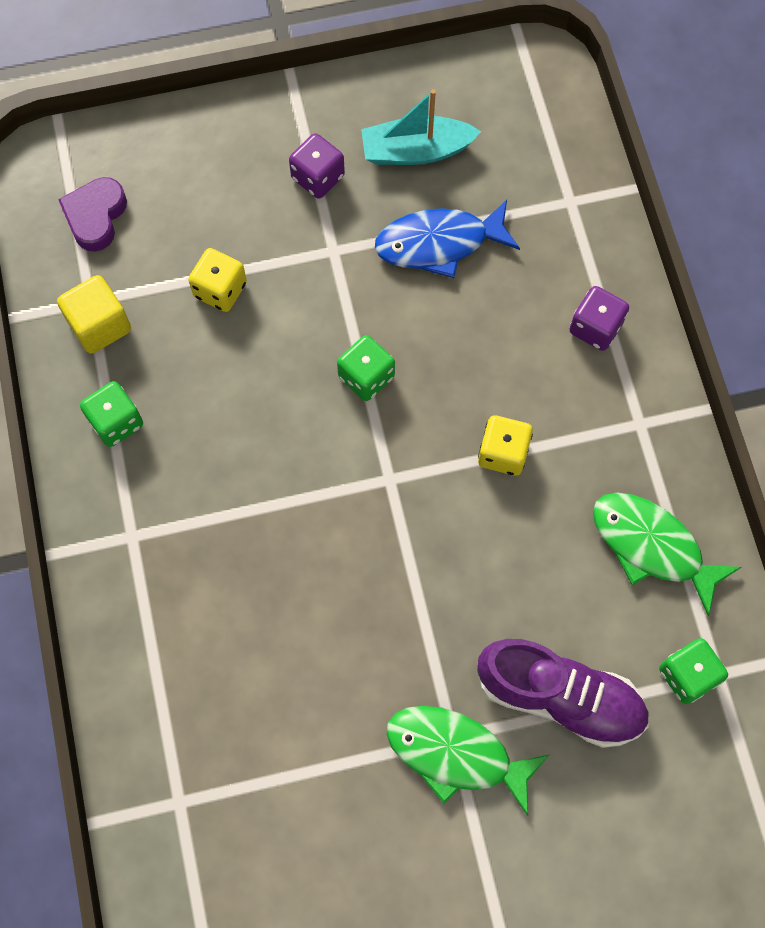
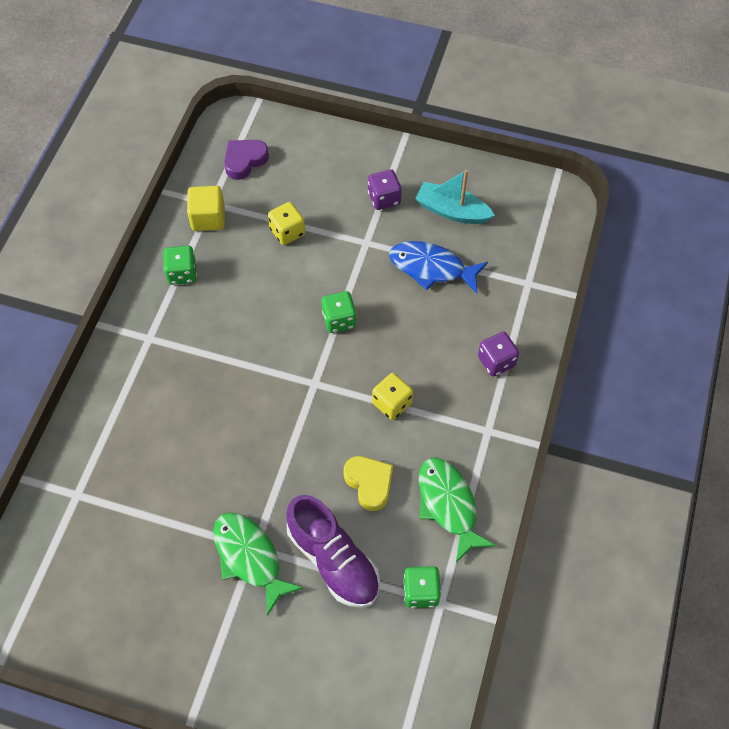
camera: 30 degrees right, 10 degrees down
(541, 573) = (369, 483): none -> yellow heart

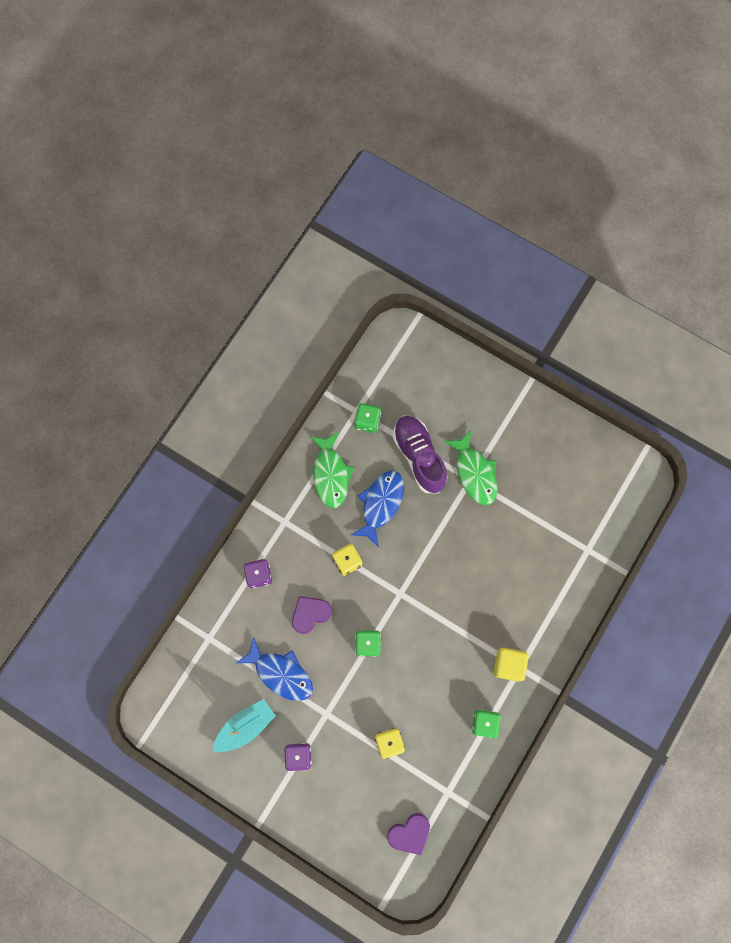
camera: 165 degrees left, 15 degrees up
(208, 218) = (453, 776): yellow cube -> yellow cube (508, 665)
(369, 483) = (380, 504): yellow heart -> blue fish
(418, 334) = (310, 614): none -> purple heart
(452, 211) = (245, 726): turquoise boat -> turquoise boat turned 75 degrees counterclockwise

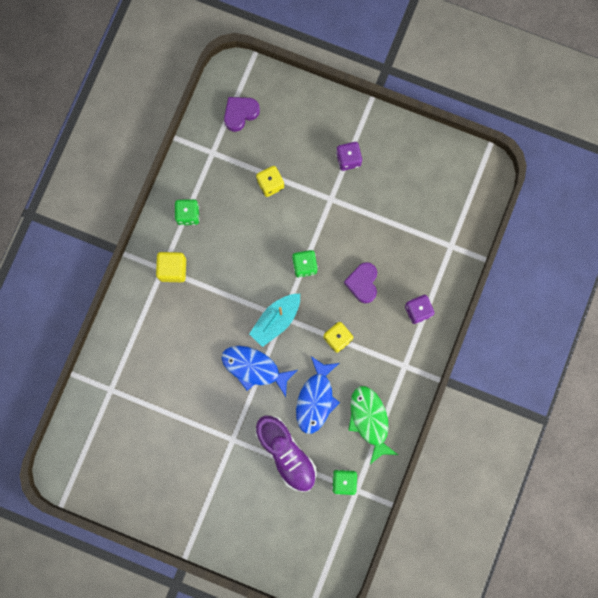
camera: 170 degrees right, 5 degrees up
(245, 726) = (400, 175): turquoise boat -> turquoise boat (276, 320)
(281, 673) = (378, 226): blue fish -> blue fish (254, 368)
(310, 614) = (362, 283): purple heart -> purple heart turned 135 degrees clockwise
(475, 473) = (229, 446): green fish -> none

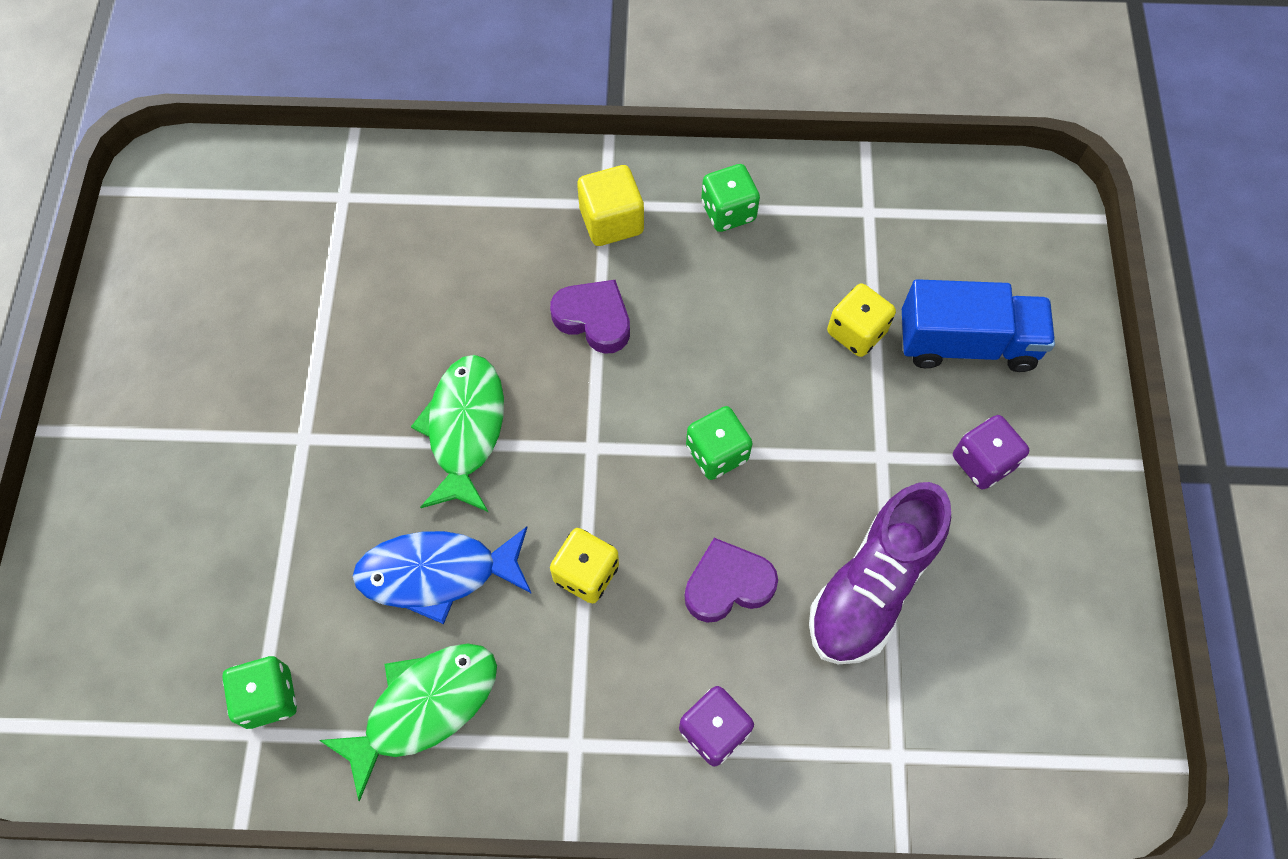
camera: 70 degrees right, 15 degrees down
(240, 114) = (969, 233): purple heart -> purple heart (594, 319)
(254, 368) = (465, 429): blue fish -> green fish
(276, 320) = (579, 437): turquoise boat -> none
(286, 453) = (301, 553): purple shoe -> purple shoe (872, 586)
(293, 140) = (966, 343): none -> blue truck

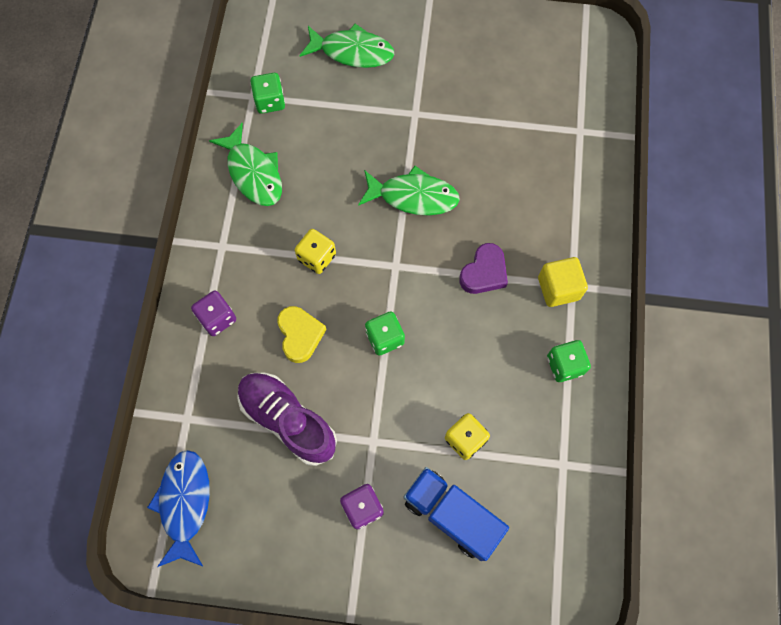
camera: 95 degrees right, 5 degrees up
(166, 555) = (352, 52): none -> green fish
(437, 574) = (326, 180): blue fish -> blue fish (185, 503)
(727, 584) = (300, 335): purple heart -> yellow heart
(966, 343) = (452, 515): blue truck -> blue truck turned 120 degrees clockwise

